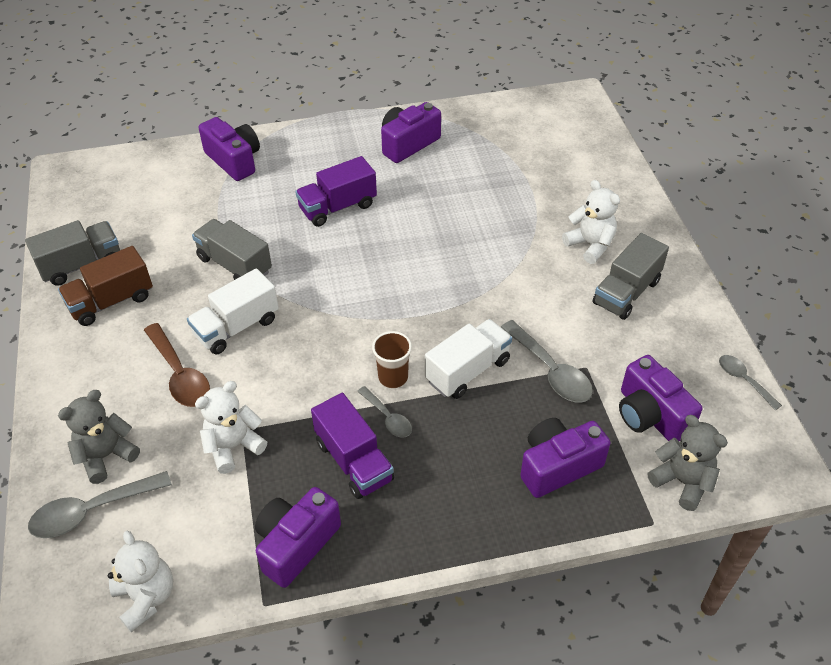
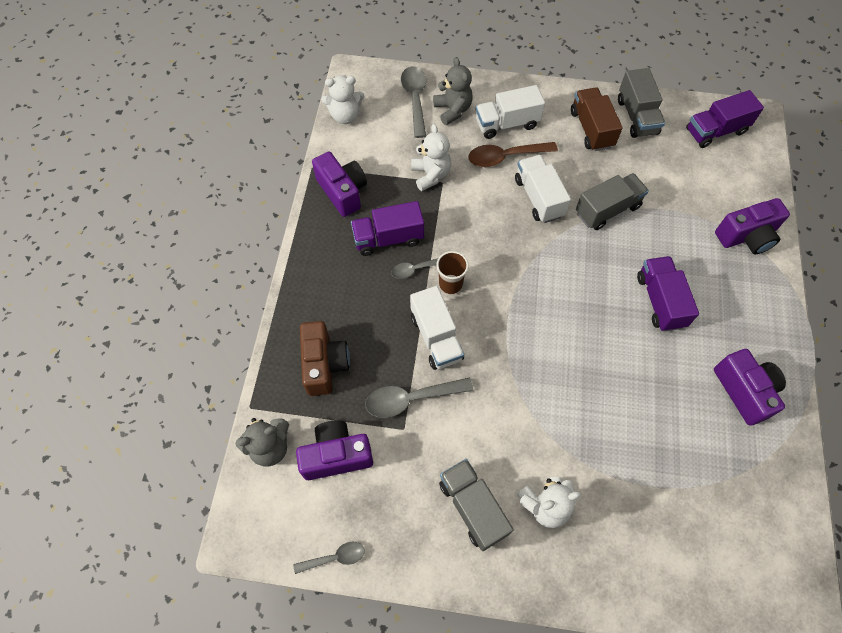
camera: 110 degrees right, 15 degrees up
(92, 198) = (715, 131): none -> purple truck
(120, 387) = (506, 124): none -> white truck
(558, 466) = (324, 364): purple camera -> brown camera

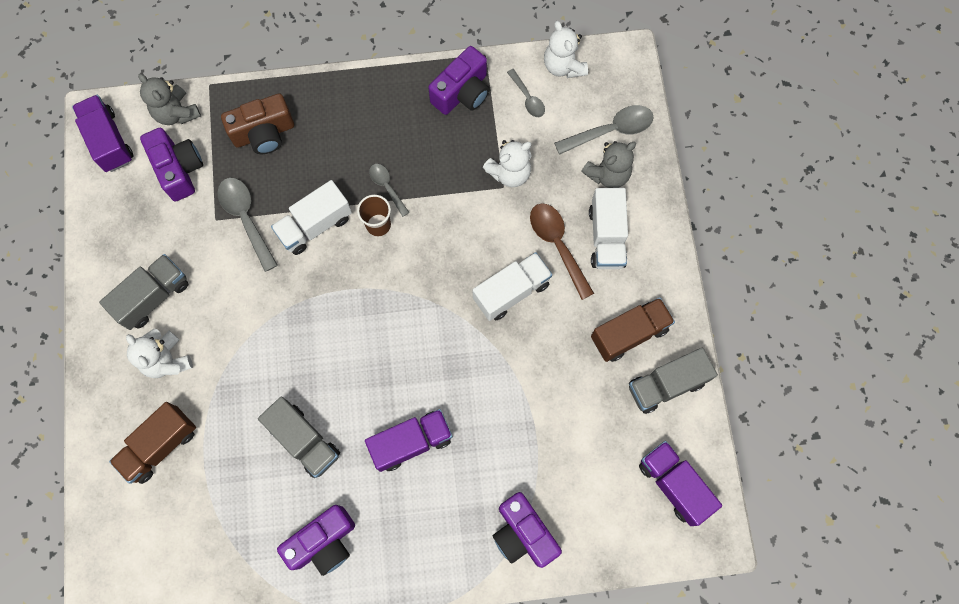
camera: 75 degrees right, 10 degrees up
(335, 558) = (91, 194): grey spoon -> grey spoon (527, 98)
(388, 238) = (417, 152): purple truck -> purple truck (109, 141)
(506, 124) = (606, 237): white truck -> white truck turned 150 degrees counterclockwise
(607, 210) = (516, 369): grey truck -> grey truck (304, 440)
(635, 528) = (160, 446): none -> brown truck

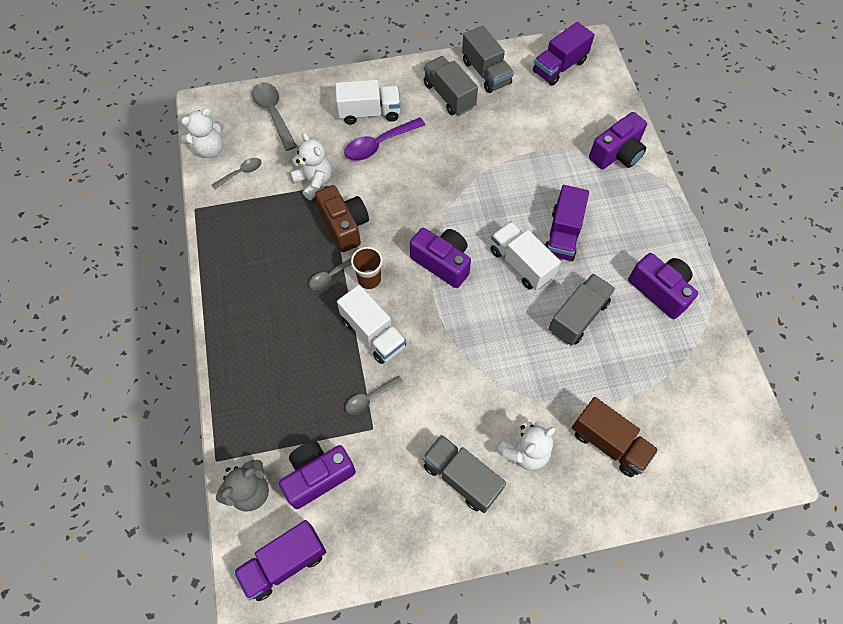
camera: 95 degrees left, 10 degrees down
(246, 219) = (370, 398): grey spoon -> grey spoon, size x0.60
(264, 133) = (275, 394): brown camera -> brown camera (344, 226)
(411, 442) = (562, 234): purple truck -> purple truck turned 135 degrees counterclockwise
(462, 92) = (234, 223): purple camera -> purple camera (442, 262)
(511, 291) = (423, 173): white truck -> white truck (521, 264)
(557, 245) = (379, 144): brown spoon -> purple spoon
(607, 174) = (313, 114): grey teddy bear -> none
(629, 334) = (449, 96): brown truck -> grey truck

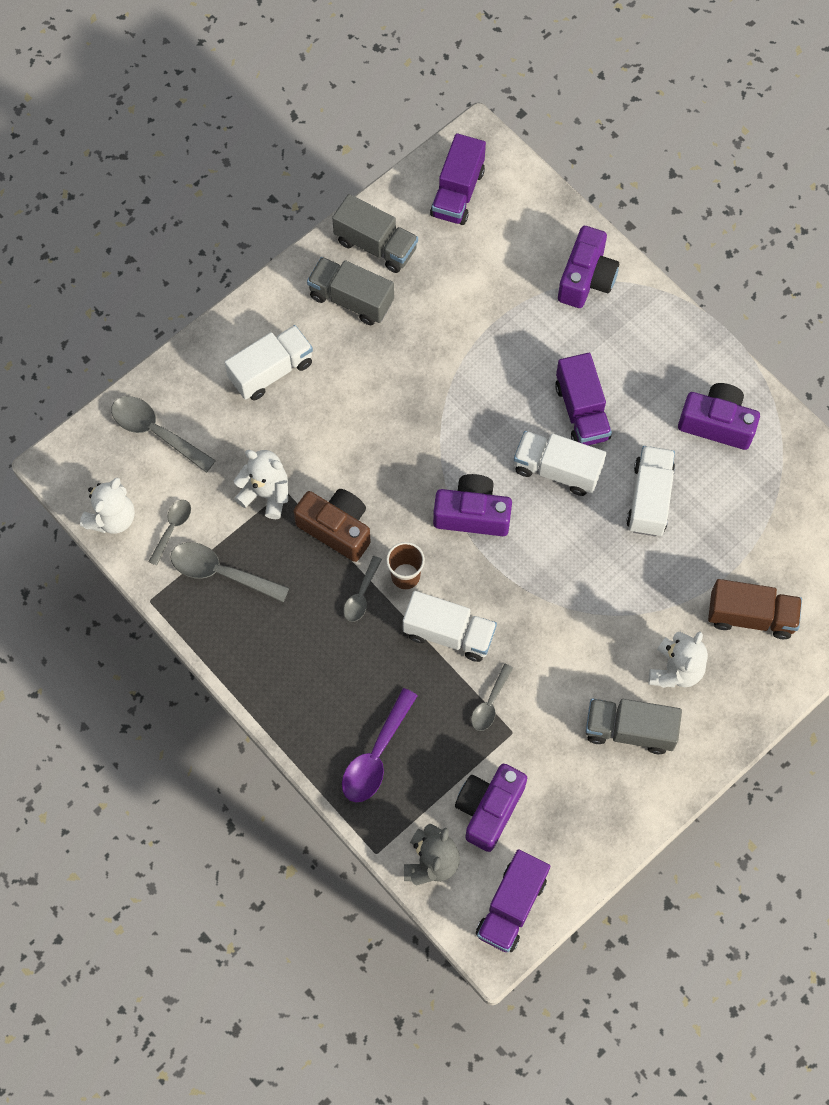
camera: 30 degrees left, 5 degrees up
(251, 215) = (221, 572): none -> grey spoon
(379, 144) = (310, 407): purple spoon -> purple spoon (376, 755)
(578, 316) = (649, 498): grey truck -> white truck

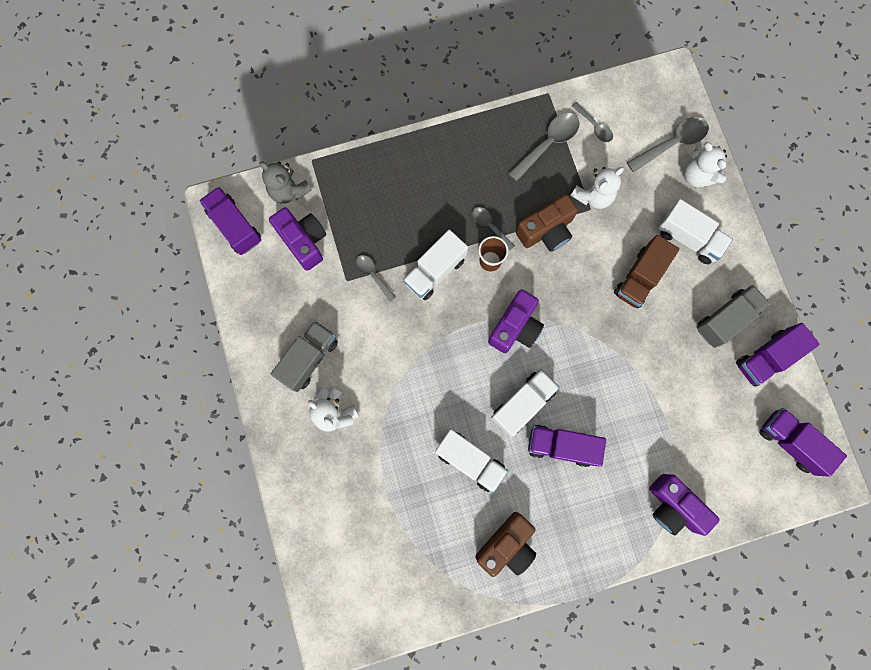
camera: 115 degrees right, 10 degrees up
(112, 518) = (619, 92): white teddy bear -> white teddy bear (697, 176)
(271, 371) = (688, 238): white truck -> white truck turned 45 degrees counterclockwise
(375, 245) = (766, 358): grey truck -> purple truck
(376, 755) = (375, 188): purple spoon -> none
(717, 424) = (507, 545): purple camera -> brown camera
(750, 616) = (346, 487): brown truck -> brown truck (639, 278)

